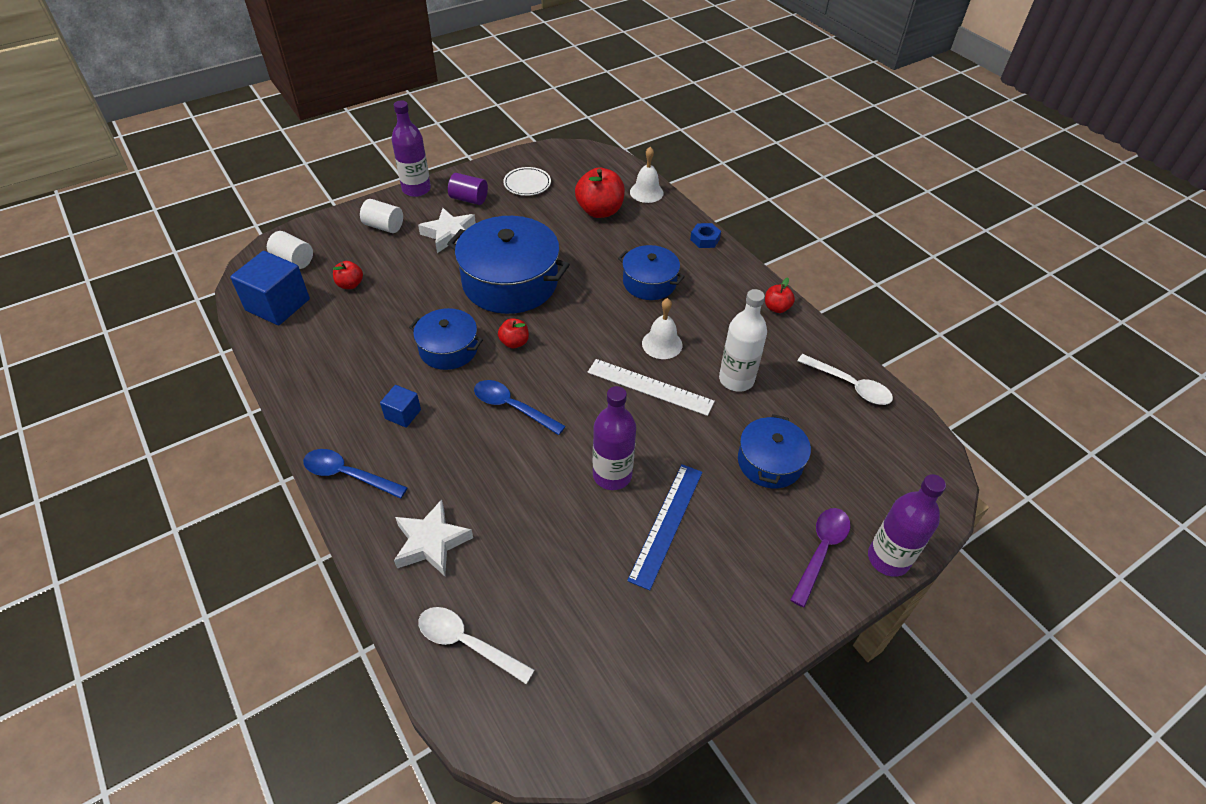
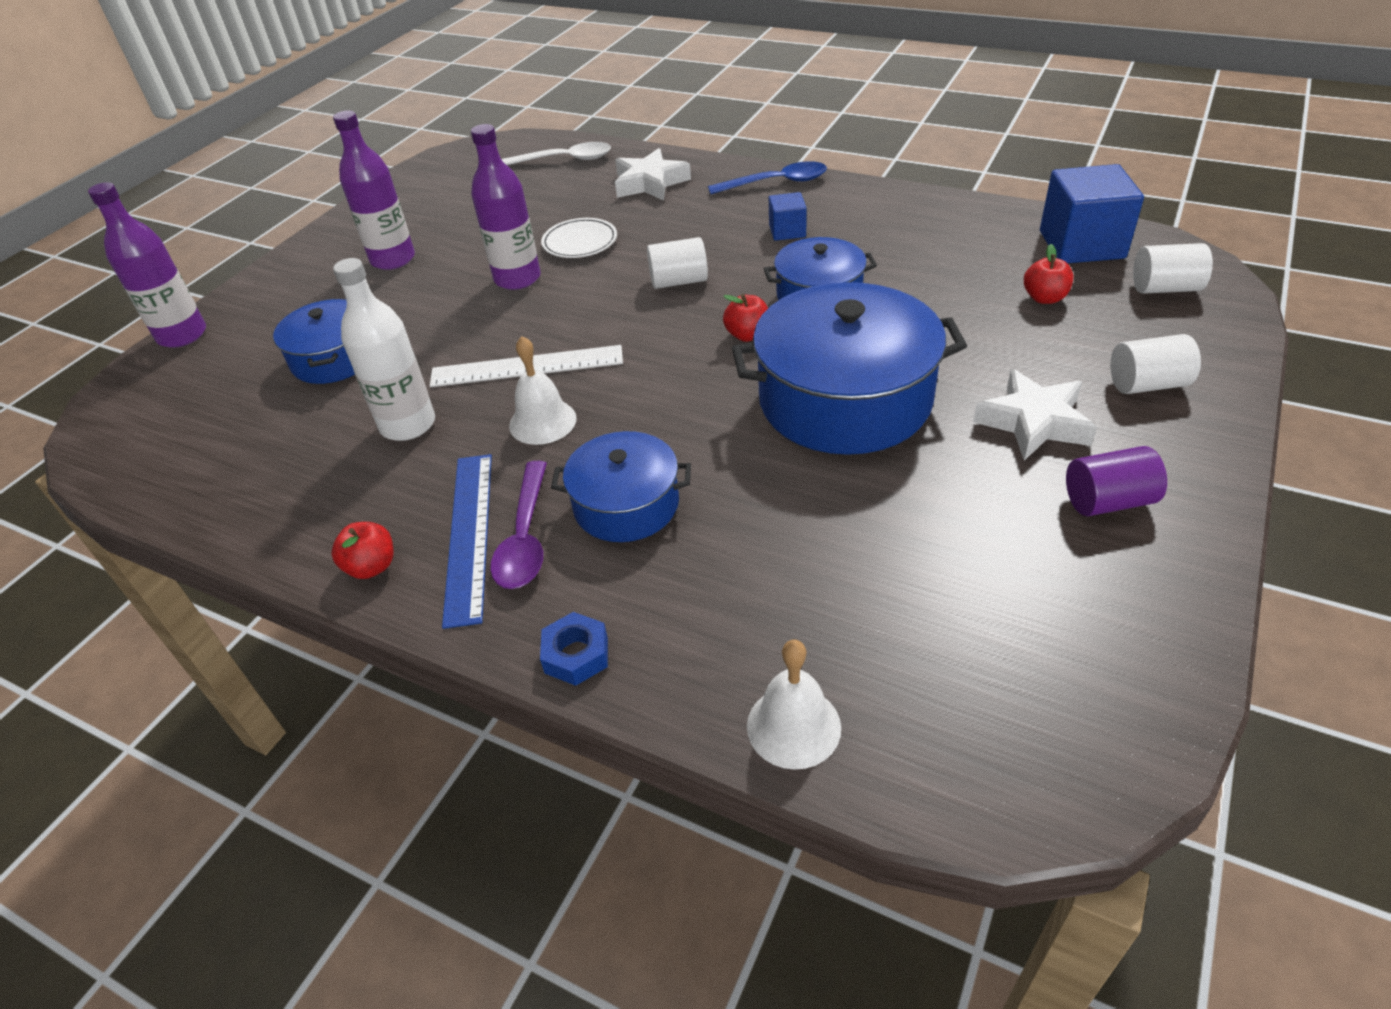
camera: 155 degrees right, 5 degrees down
(416, 189) = (1222, 471): purple bottle -> purple bottle (393, 259)
(512, 407) = (679, 281): blue spoon -> white cylinder
(527, 184) = (1060, 599): white plate -> white plate (580, 242)
(600, 211) = (844, 611): red apple -> none
(666, 524) = (436, 270): blue ruler -> blue ruler (469, 535)
(821, 551) = (261, 313): purple spoon -> purple spoon (525, 538)
(850, 385) = (224, 492): white spoon -> none

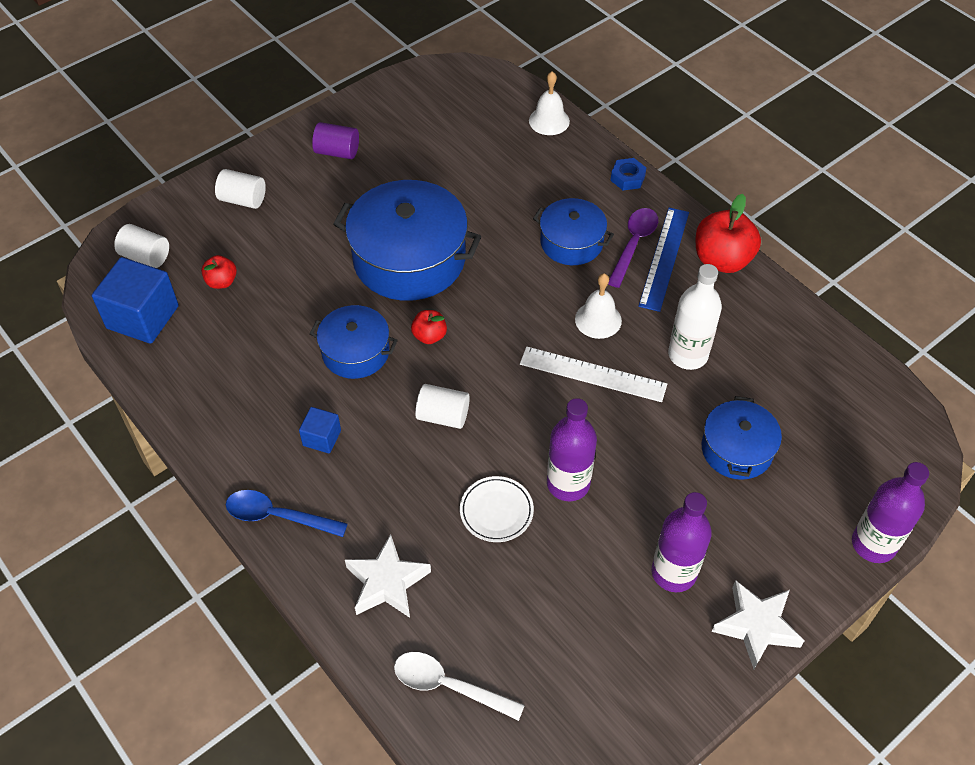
camera: 160 degrees left, 10 degrees up
(371, 567) = (722, 260): red apple -> red apple, size x1.89
(1033, 422) = (324, 203): white star -> white star (756, 626)

